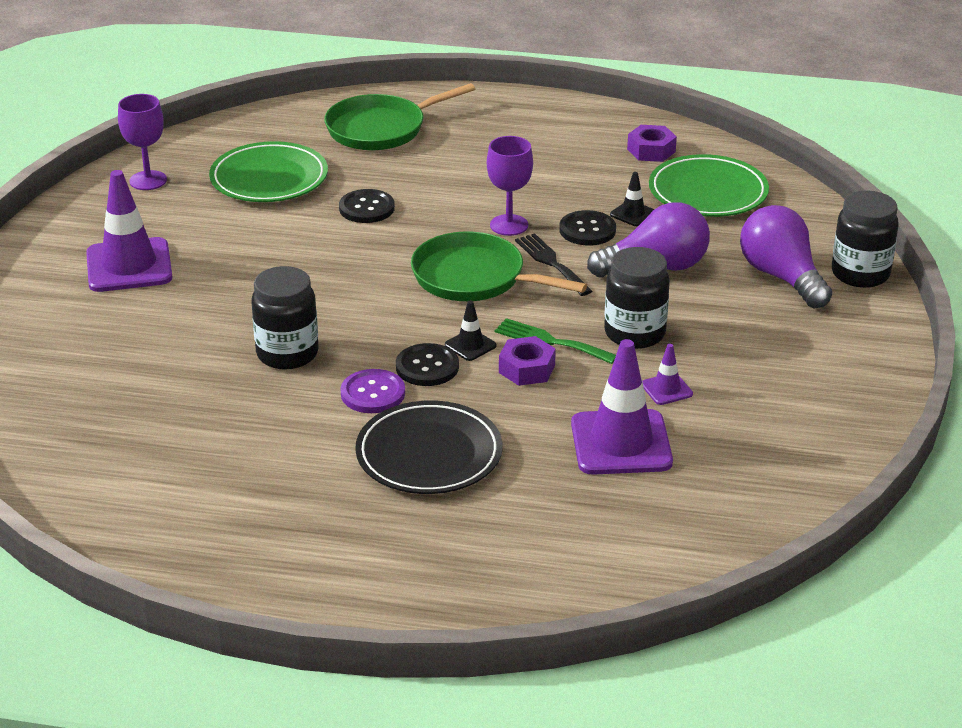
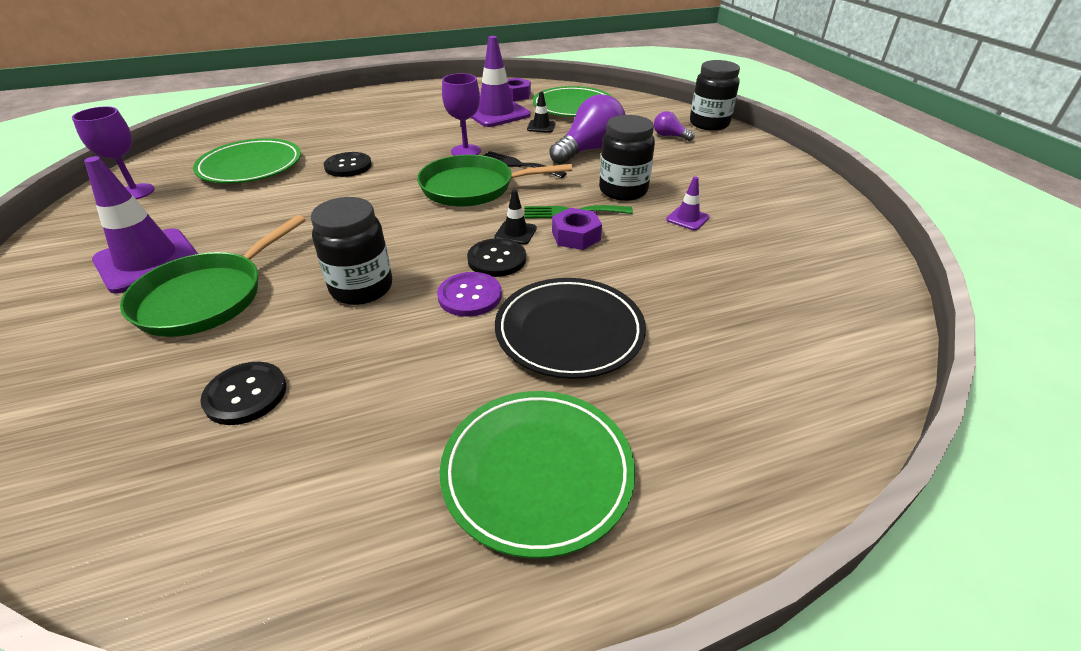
camera: 30 degrees left, 5 degrees up
(311, 538) = (537, 472): none -> green plate
(380, 129) = (320, 120): green pan -> green pan (206, 297)
(587, 230) = (522, 141): black button -> black button (246, 394)
(621, 443) = (704, 266): purple traffic cone -> purple traffic cone (496, 113)
(781, 277) = (669, 136): purple light bulb -> purple light bulb, size x0.48

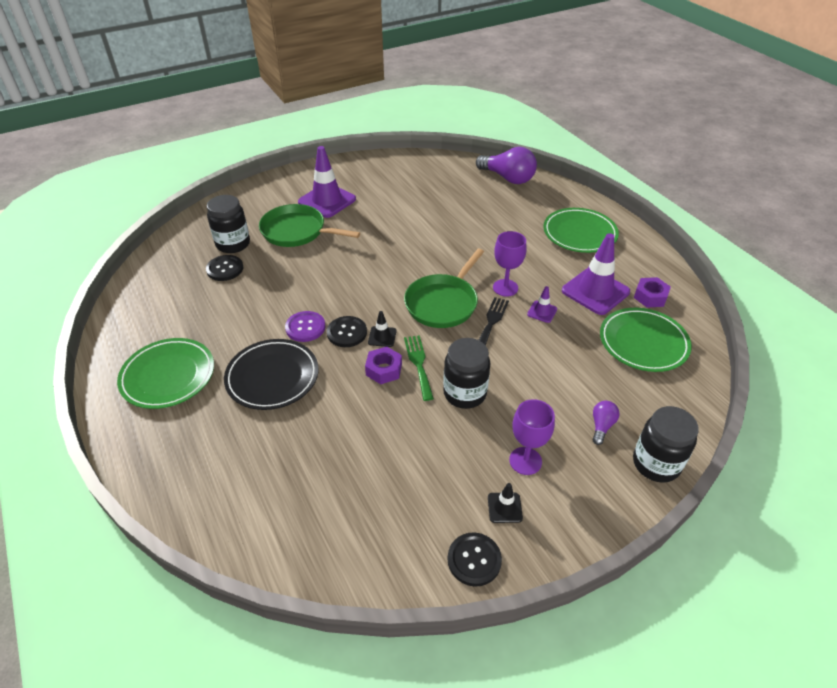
camera: 80 degrees right, 5 degrees up
(135, 192) = (397, 168): purple goblet -> purple goblet (525, 461)
(251, 166) = (442, 196): green plate -> green plate (579, 233)
(348, 166) = (457, 235): black button -> black button (474, 560)
(362, 288) = (309, 282): black jar -> black jar (233, 244)
(472, 188) = (443, 303): green pan -> green pan turned 135 degrees counterclockwise
(541, 126) = (578, 325): black traffic cone -> black traffic cone (504, 508)
(589, 150) = (539, 365): purple light bulb -> purple light bulb (508, 178)
(687, 218) = (425, 439): purple traffic cone -> purple traffic cone (542, 312)

